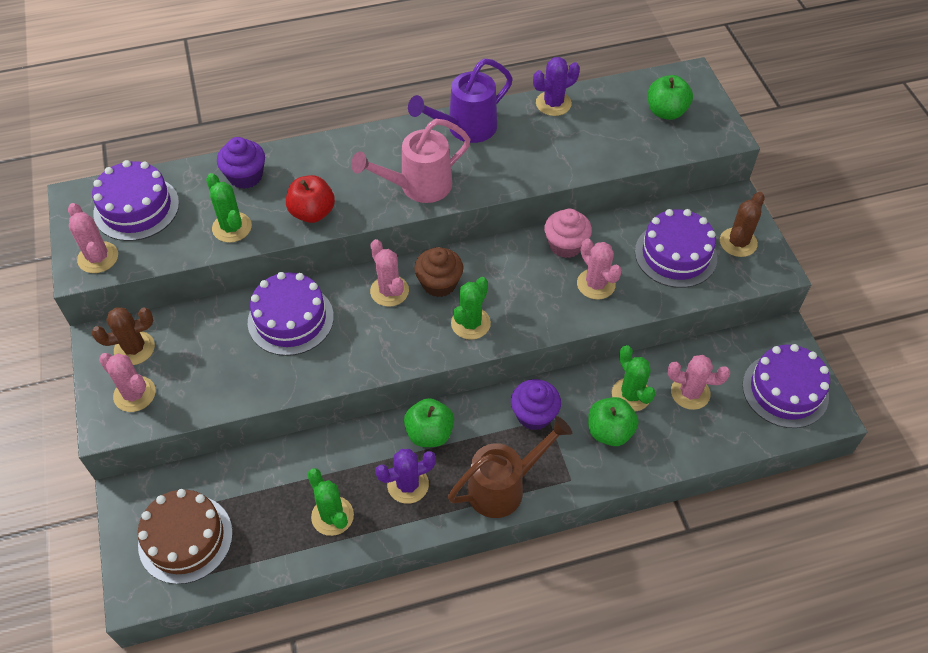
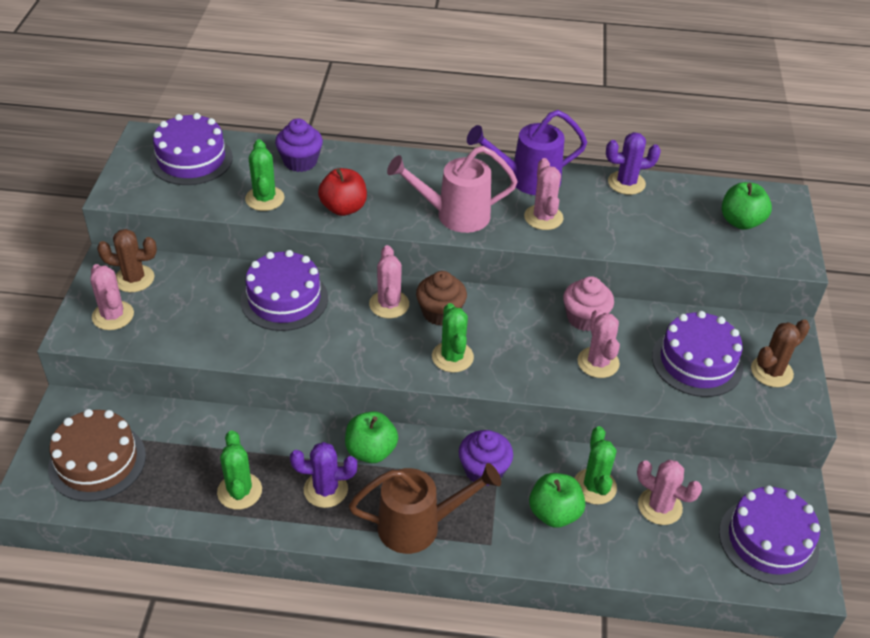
camera: 20 degrees right, 10 degrees down
(98, 257) = (136, 188): pink cactus -> pink cactus (543, 217)
(470, 323) = (452, 357): green cactus -> green cactus turned 60 degrees counterclockwise

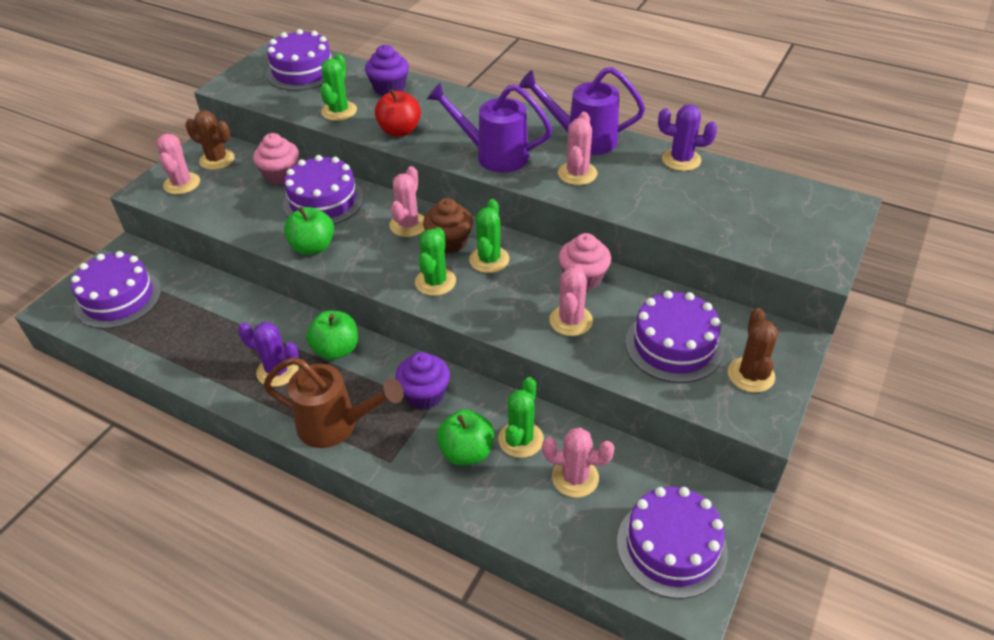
camera: 25 degrees right, 0 degrees up
(97, 461) = (118, 298): brown cake -> purple cake
(219, 281) = (281, 175): none -> pink cupcake
(239, 491) = (208, 352): green cactus -> green cactus (489, 260)
(455, 215) = (494, 155): pink watering can -> purple watering can
(660, 506) = (575, 477): pink cactus -> pink cactus turned 45 degrees counterclockwise
(741, 222) = (782, 217): green apple -> green apple (313, 247)
(771, 372) = (750, 375): brown cactus -> brown cactus turned 75 degrees counterclockwise

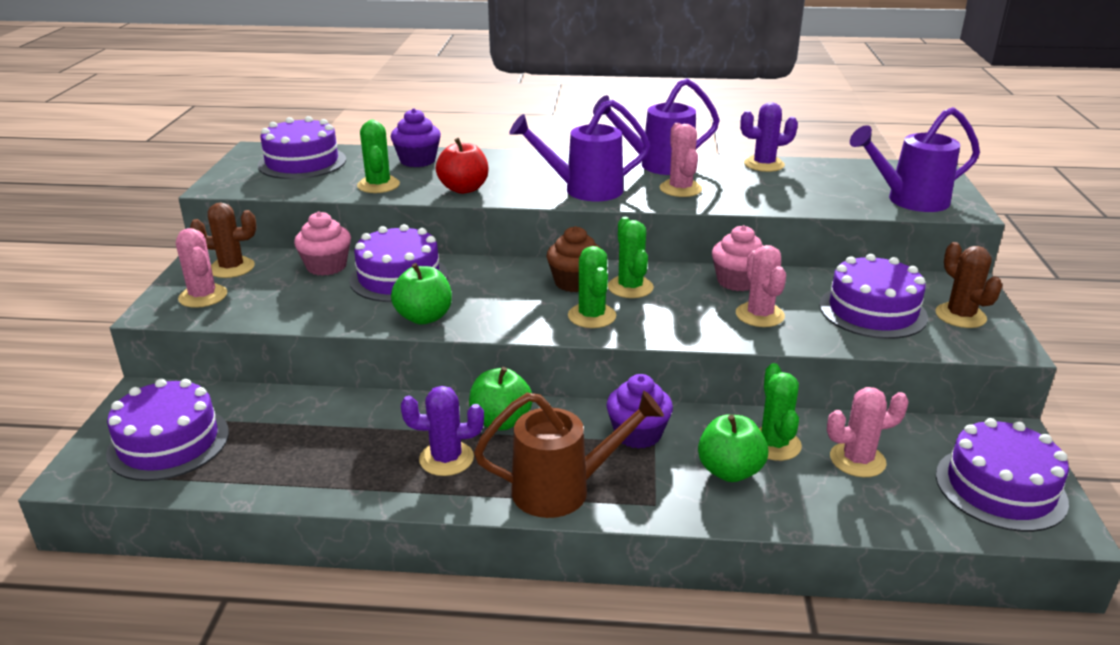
camera: 25 degrees left, 15 degrees down
(408, 225) = (516, 278): pink cactus -> none
(779, 241) = (910, 201): none -> purple watering can

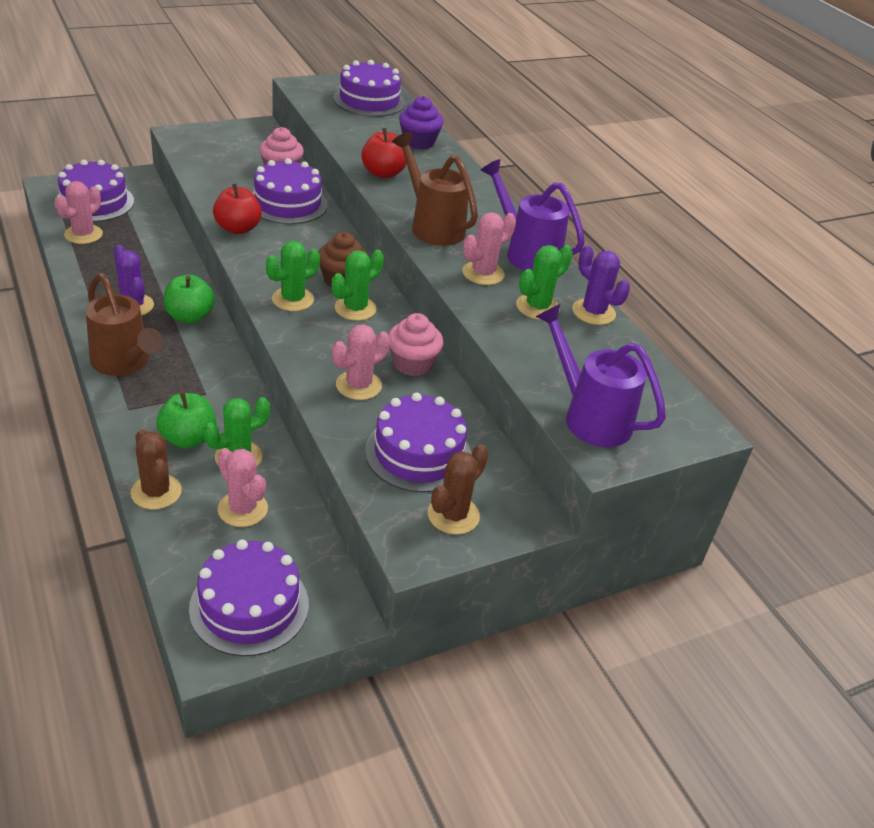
camera: 55 degrees right, 10 degrees up
(203, 296) = (206, 142): pink cactus -> pink cactus (83, 234)
(232, 268) = (251, 139): brown cactus -> brown cactus (156, 492)
(378, 185) = (357, 138): green cactus -> green cactus (537, 307)
(424, 317) = (238, 228): green apple -> red apple
(585, 190) = (433, 226): purple watering can -> brown watering can
(638, 434) = (211, 383): purple cupcake -> none

